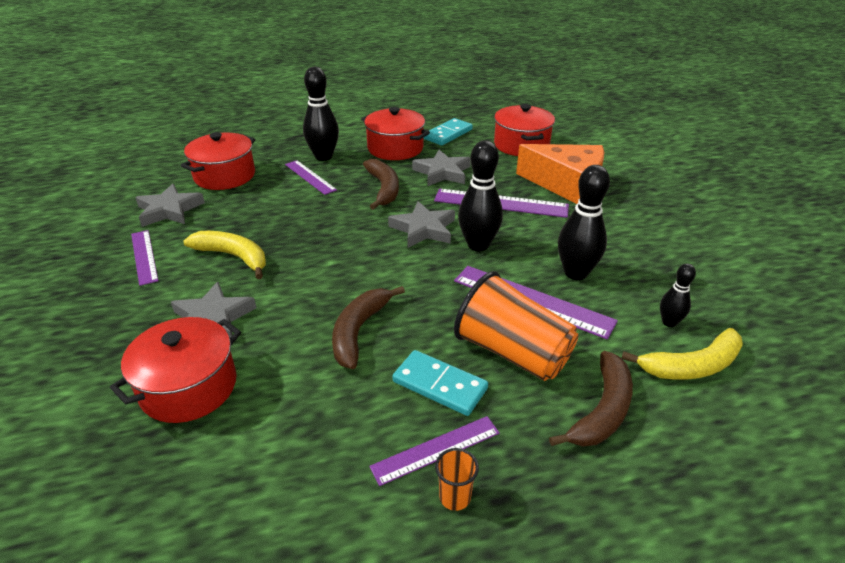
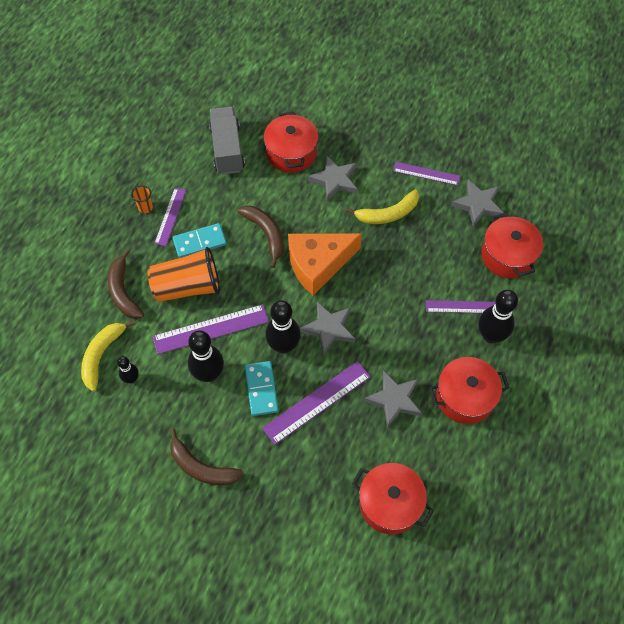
camera: 130 degrees right, 25 degrees up
(236, 471) = (227, 149): none -> grey truck
(383, 189) = (403, 342): brown banana -> brown banana (202, 467)
(448, 134) = (460, 460): turquoise domino -> turquoise domino (261, 389)
(566, 185) = (300, 473): orange cheese -> orange cheese (318, 264)

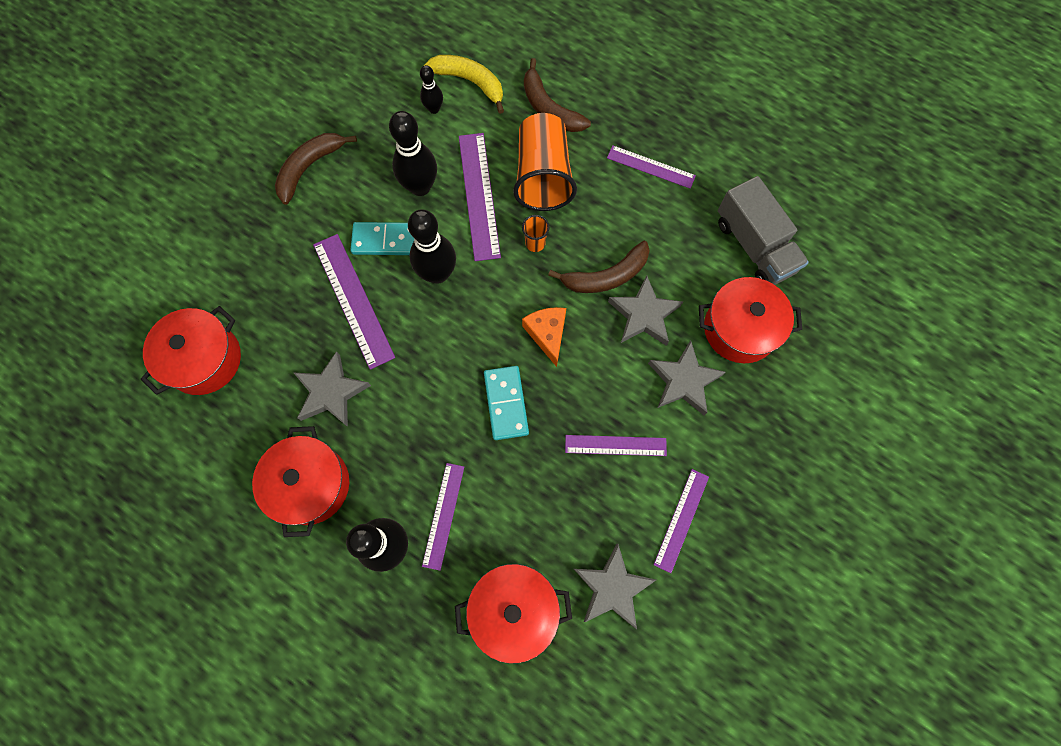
camera: 100 degrees right, 10 degrees up
(123, 292) = (549, 108): brown banana -> brown banana turned 120 degrees counterclockwise
(145, 207) = (668, 140): orange cup -> orange cup (535, 243)
(200, 242) = (606, 196): turquoise domino -> turquoise domino (506, 403)
(227, 149) = (754, 246): grey truck -> grey truck turned 60 degrees clockwise
(318, 264) = (547, 334): orange cheese -> orange cheese, size x0.55
(329, 329) = (449, 331): grey star -> grey star (644, 315)
(388, 214) = (615, 445): yellow banana -> purple ruler

